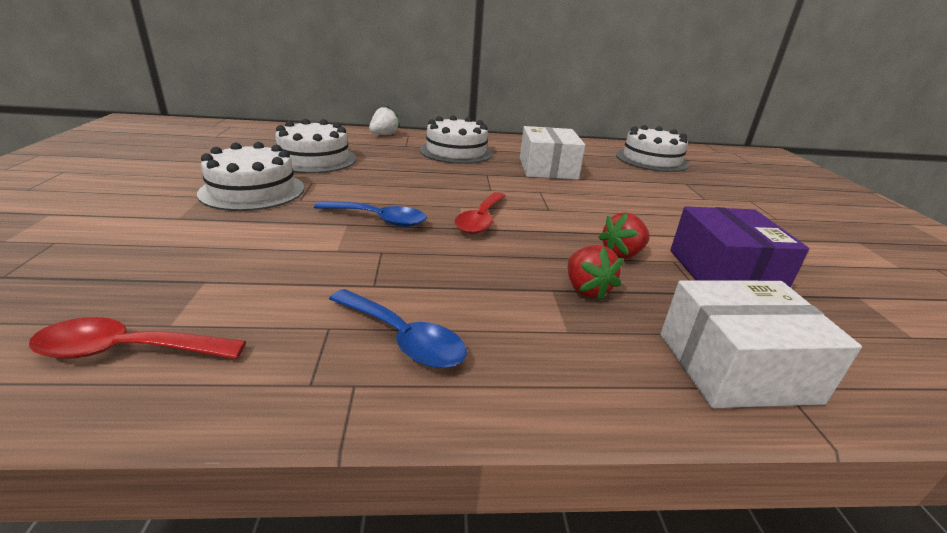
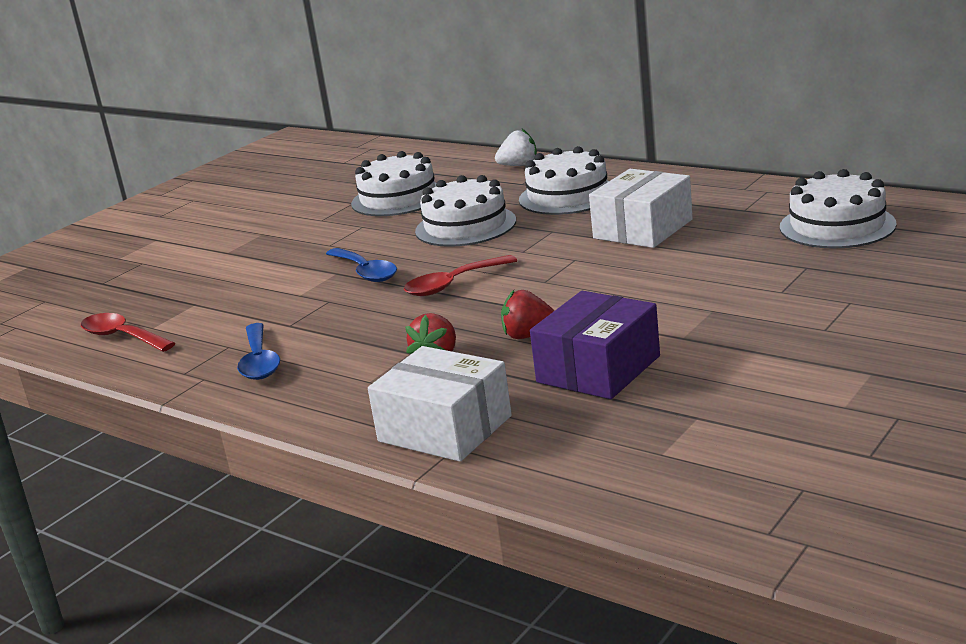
camera: 45 degrees right, 5 degrees down
(252, 191) = (303, 231): white cake -> white cake (465, 226)

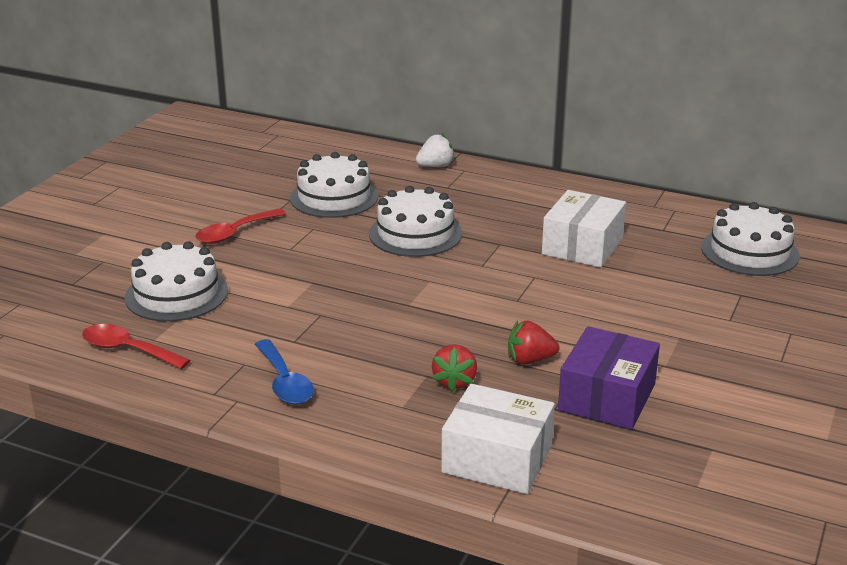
camera: 15 degrees left, 5 degrees up
(365, 272) = (341, 282): blue spoon -> none
(453, 284) = (433, 300): red spoon -> red spoon (235, 233)
(568, 196) = (497, 204): white cake -> white cake (176, 294)

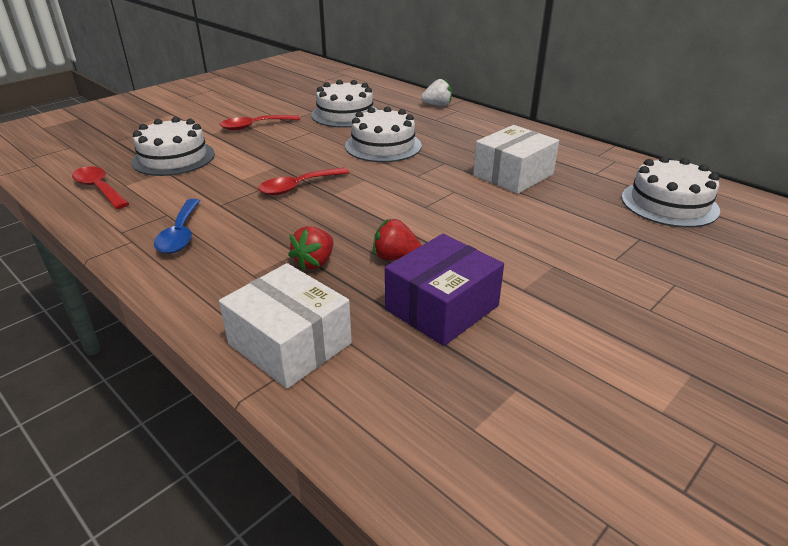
camera: 20 degrees right, 5 degrees up
(363, 303) = (298, 187): none -> red spoon

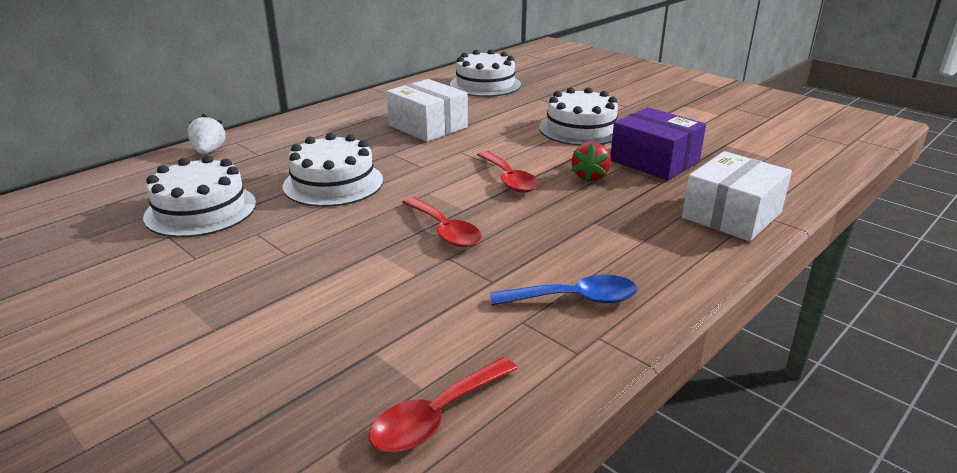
camera: 90 degrees left, 5 degrees down
(173, 158) = (319, 353): white cake -> white cake (580, 129)
(255, 126) = (205, 285): red spoon -> red spoon (508, 179)
(315, 262) = (610, 211): red strawberry -> none

